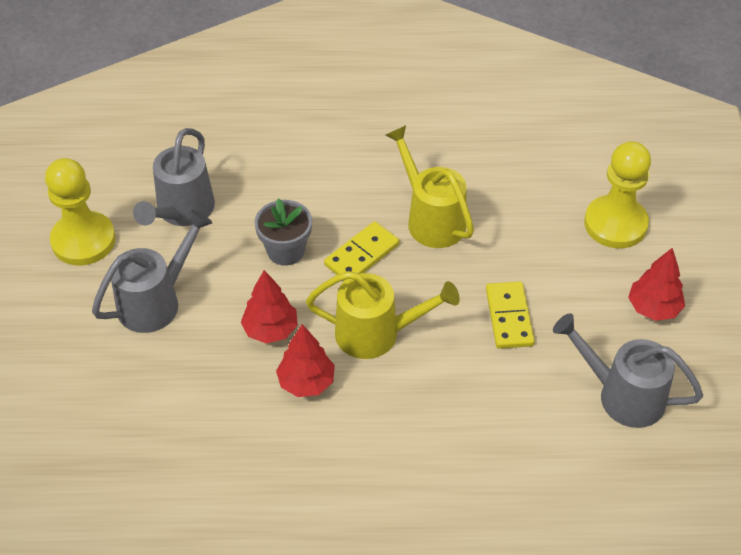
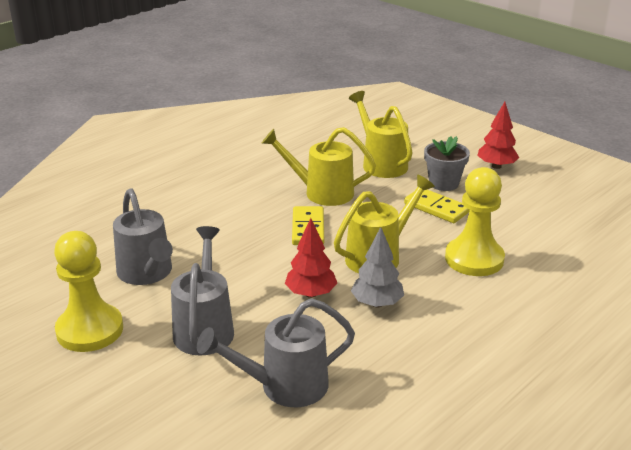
camera: 45 degrees left, 20 degrees down
(285, 251) = (256, 252): grey flower pot -> grey flower pot (443, 183)
(306, 382) = (377, 303): red tree -> grey tree
(539, 219) = (381, 163): none -> yellow watering can
(615, 224) = (421, 146): yellow pawn -> yellow pawn (474, 259)
(621, 395) = (543, 205): grey watering can -> grey watering can (283, 386)

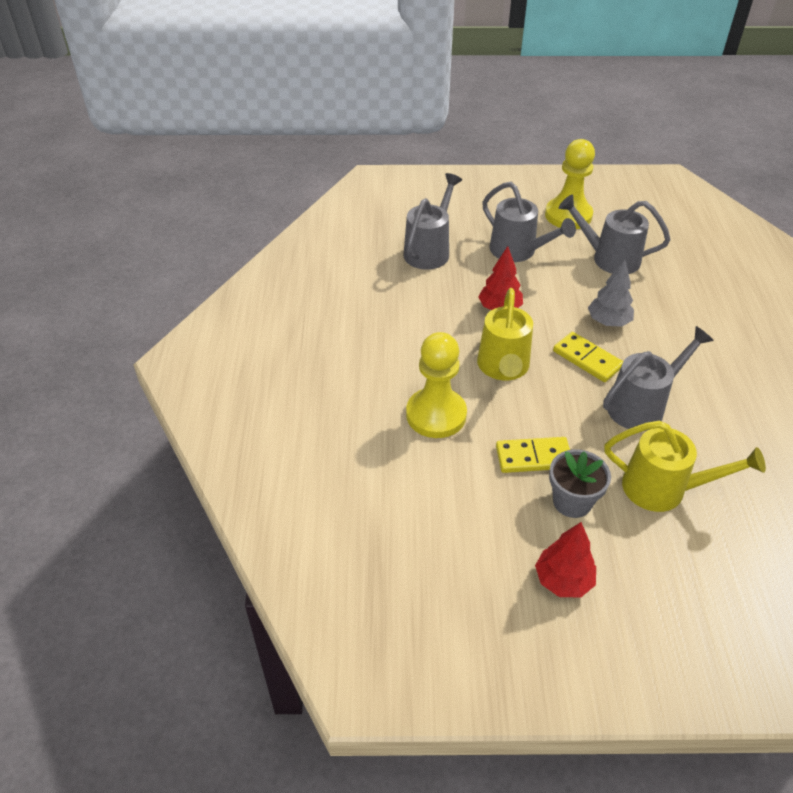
camera: 135 degrees right, 15 degrees up
(321, 192) = (642, 405): yellow watering can -> grey watering can
(377, 303) = (451, 328): grey tree -> grey tree (608, 322)

